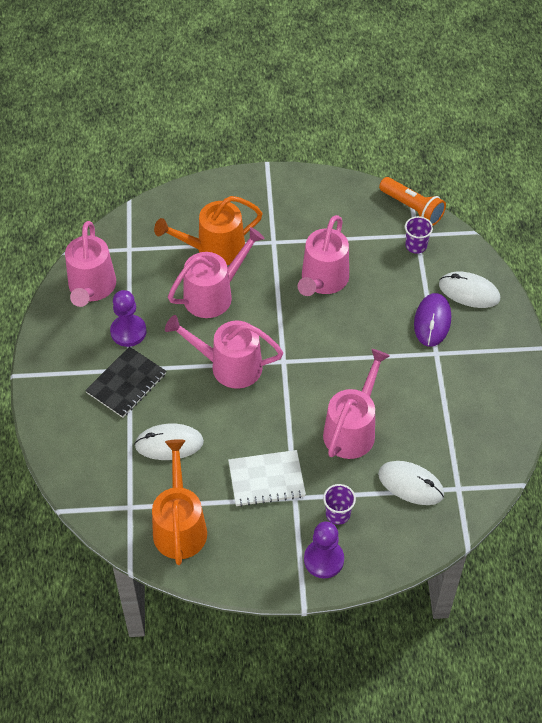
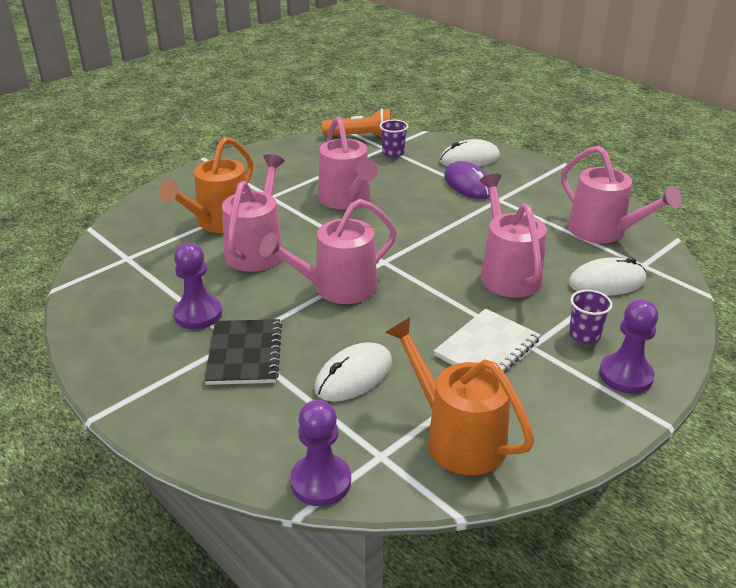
camera: 40 degrees left, 20 degrees down
(86, 500) = (321, 481): none -> purple pawn
(91, 288) = (115, 302): pink watering can -> pink watering can (603, 231)

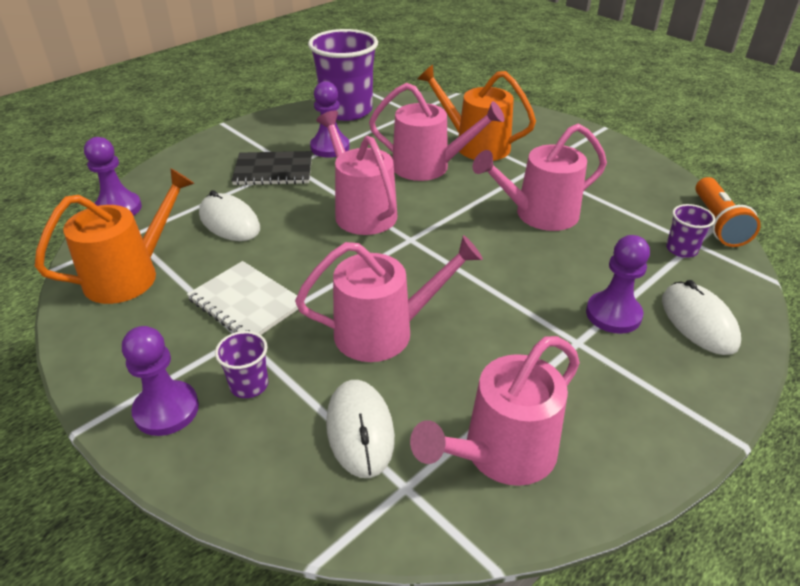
camera: 90 degrees right, 5 degrees up
(102, 305) = (347, 111): none -> purple cup
(468, 184) = (613, 314): purple mouse -> purple pawn

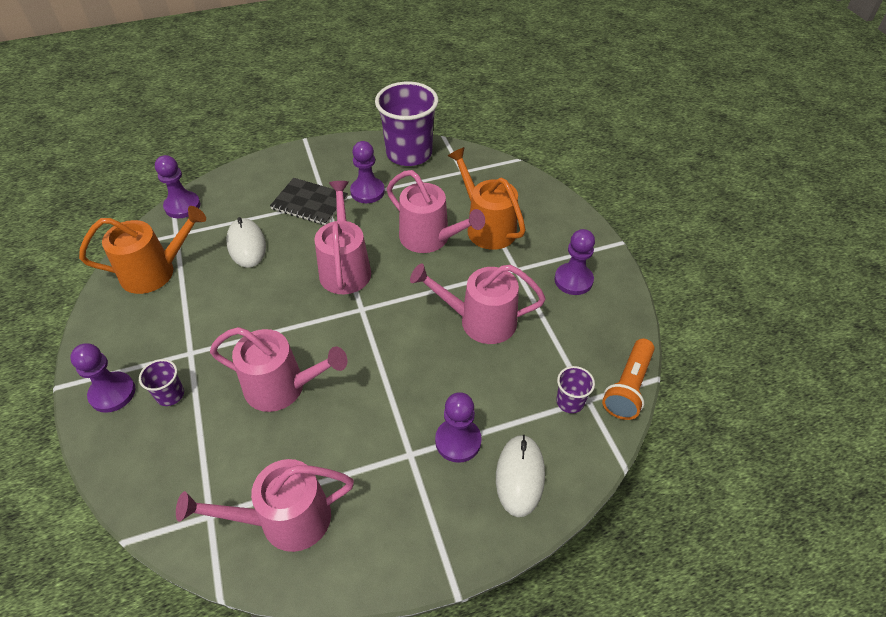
camera: 25 degrees right, 10 degrees up
(246, 303) = (211, 325): white notebook -> none
(360, 430) = (212, 460): white mouse -> none
(592, 162) = (573, 280): none -> purple pawn

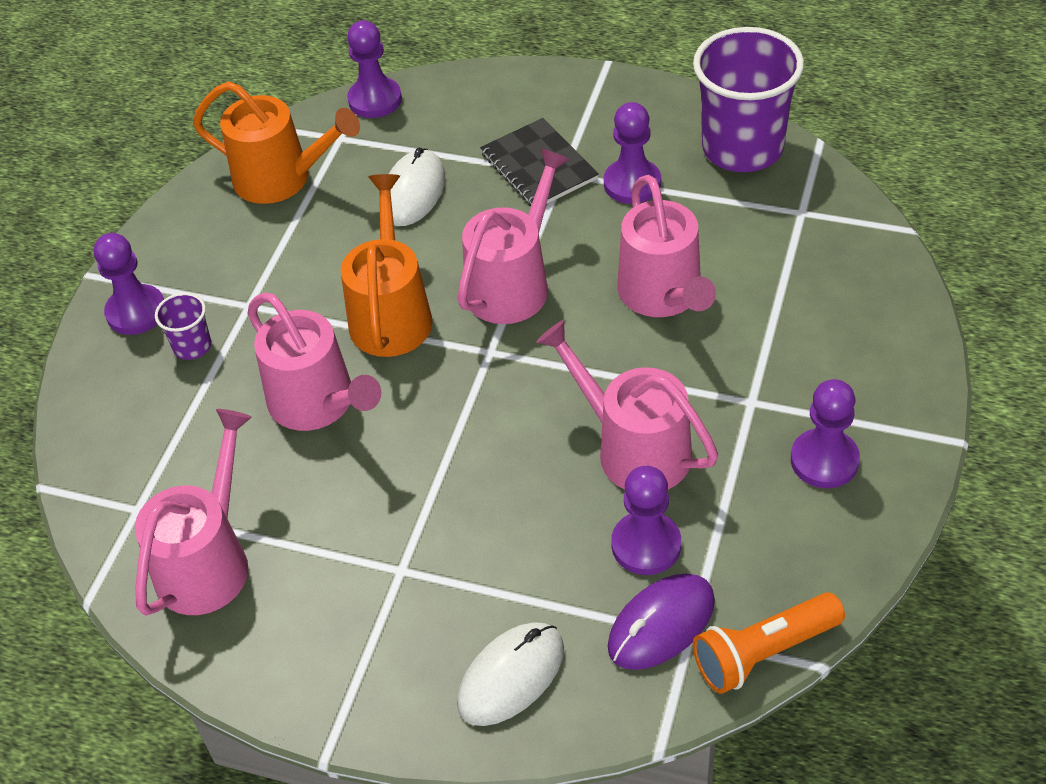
camera: 40 degrees right, 0 degrees up
(286, 520) = (208, 561): pink watering can -> pink watering can turned 90 degrees clockwise
(458, 441) = (471, 588): purple pawn -> purple pawn (646, 545)
(487, 227) = (763, 317): orange watering can -> orange watering can (391, 314)
(570, 402) = (661, 624): purple cup -> purple mouse

